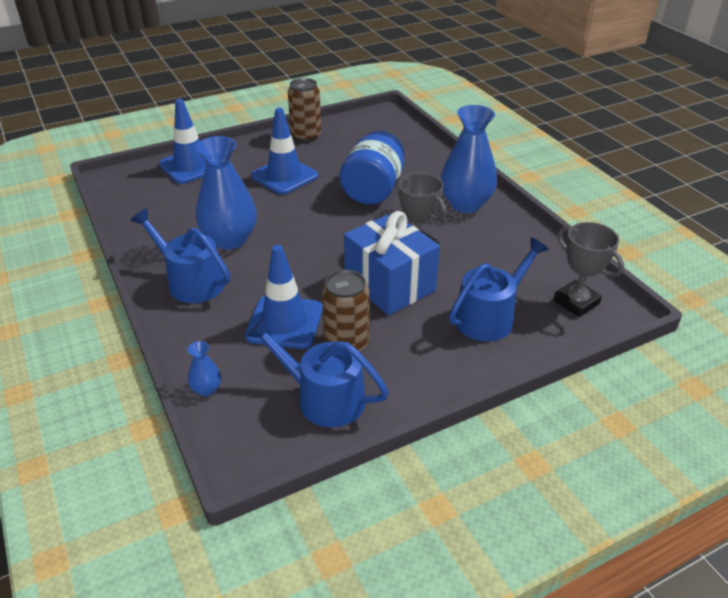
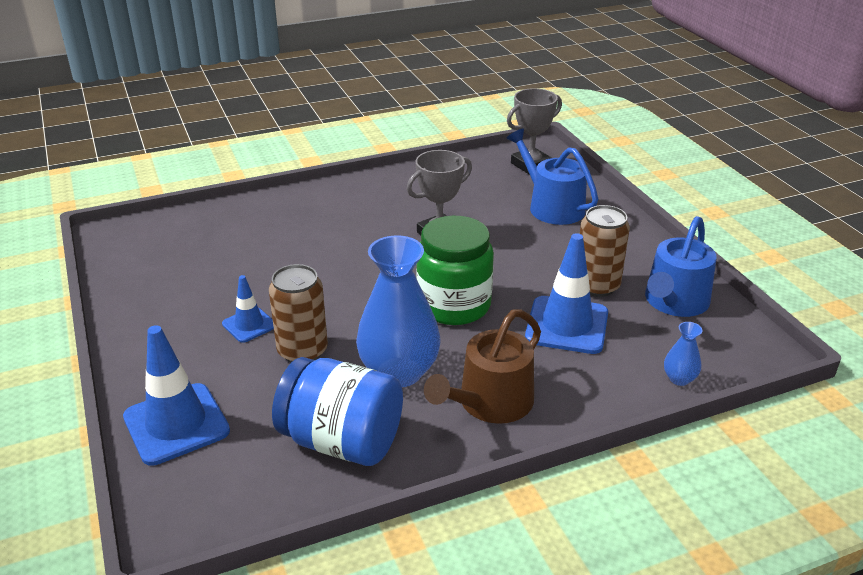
camera: 85 degrees left, 5 degrees down
(191, 281) = (490, 403): blue watering can -> brown watering can
(284, 176) = (249, 325): blue traffic cone -> blue traffic cone, size x0.56
(306, 135) = (136, 304): brown can -> brown can (302, 351)
(311, 260) = (454, 305): none -> green jar
(373, 190) = (312, 255): blue jar -> blue jar (342, 441)
(390, 285) = (502, 255): blue gift -> none
(465, 204) = (361, 198): blue vase -> none

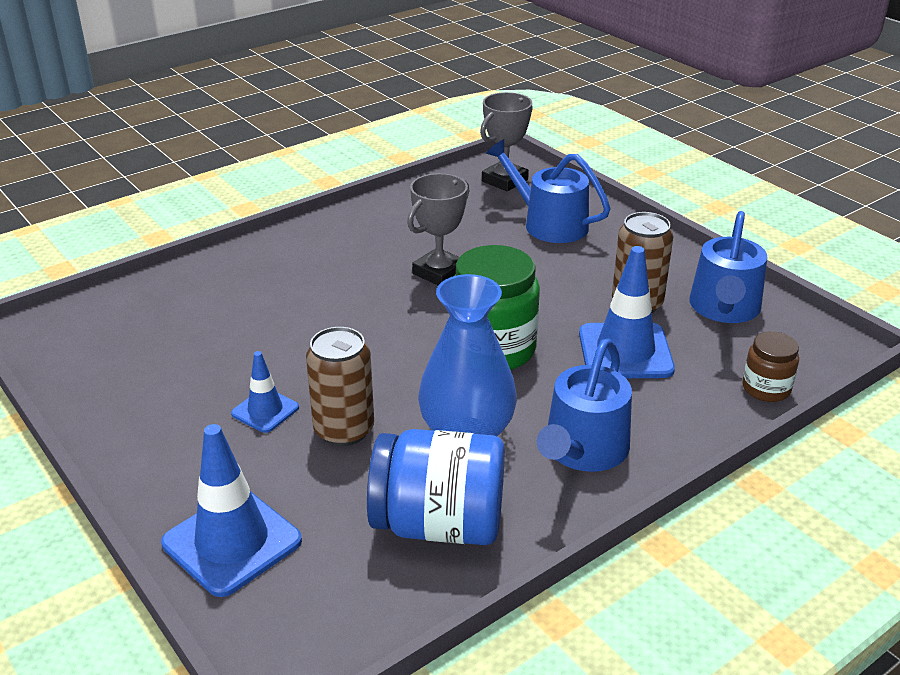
camera: 15 degrees left, 0 degrees up
(490, 403) = (583, 450): brown watering can -> blue watering can
(679, 379) = (766, 389): blue vase -> brown jar

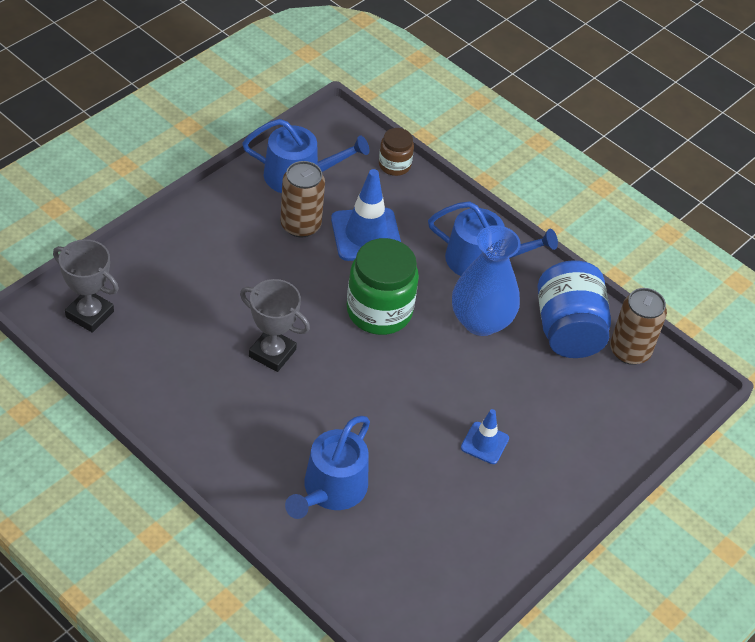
camera: 105 degrees left, 15 degrees up
(232, 542) = (615, 434): blue traffic cone -> none
(344, 430) = (494, 391): brown can -> brown can (630, 351)
(549, 224) = (176, 279): blue watering can -> blue watering can (331, 489)

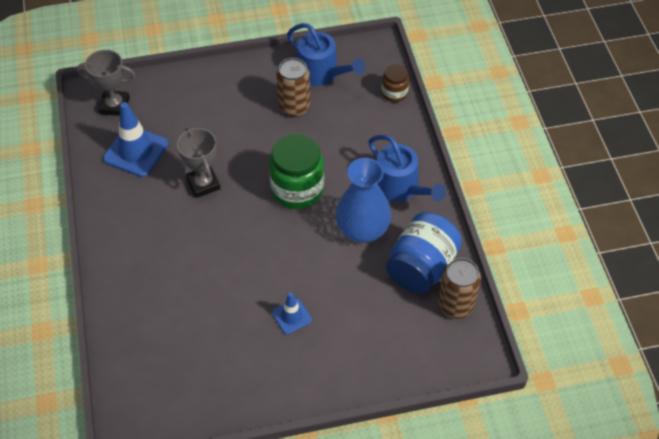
camera: 40 degrees right, 5 degrees up
(89, 314) = (115, 105): grey trophy -> grey trophy turned 60 degrees counterclockwise
(331, 489) = (164, 293): blue watering can -> none
(366, 235) = (333, 133): blue traffic cone -> blue traffic cone (136, 151)

